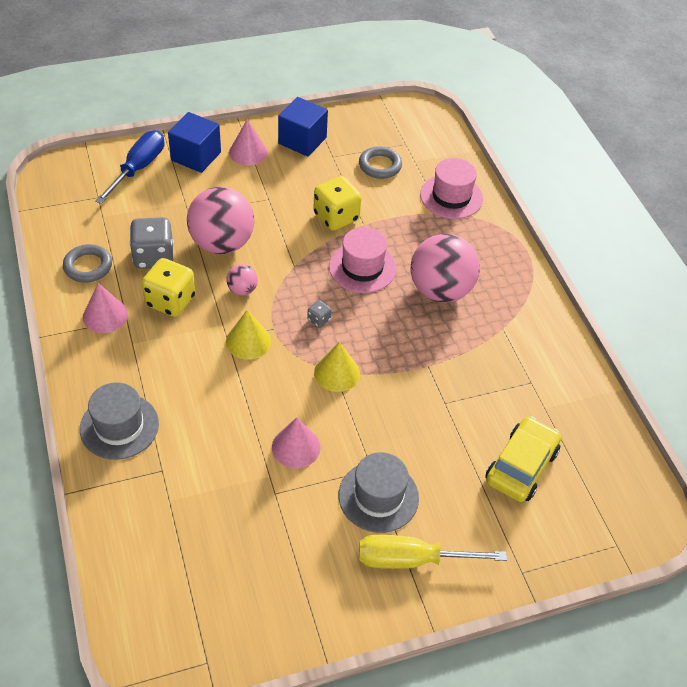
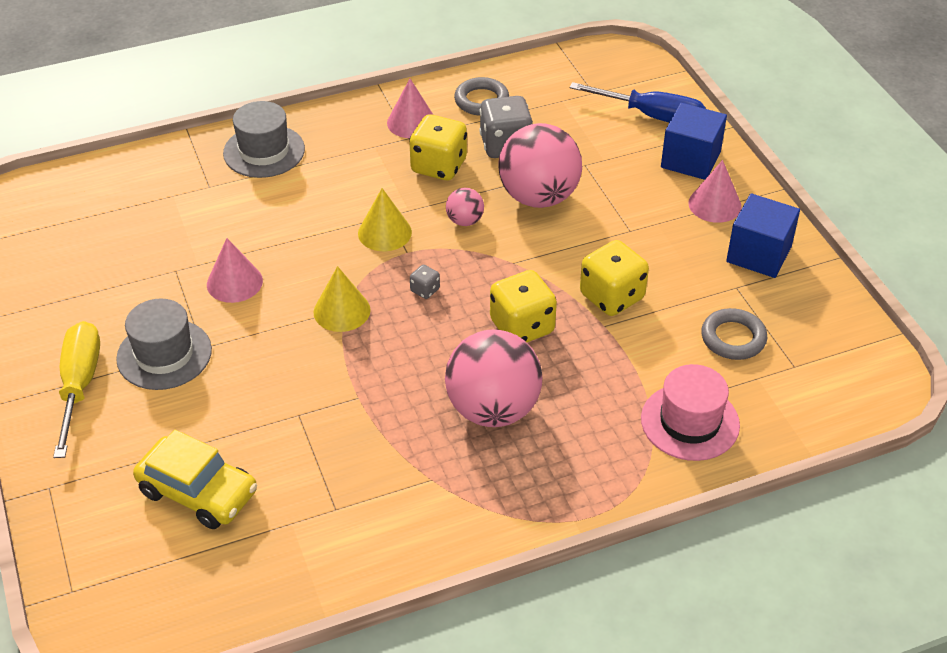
camera: 90 degrees right, 5 degrees down
(362, 267) = (522, 327): pink hat -> yellow dice

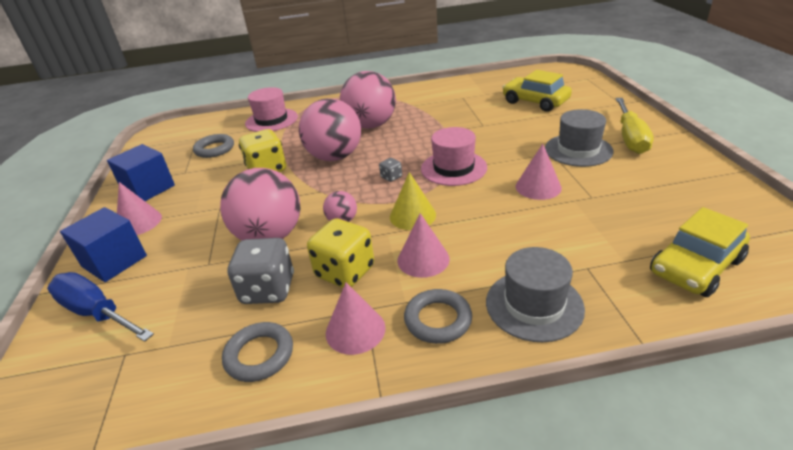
camera: 165 degrees left, 10 degrees down
(112, 193) = (695, 267): none -> yellow car
(342, 311) = (453, 168): yellow cone -> pink hat
(344, 134) = (438, 320): none -> grey ring
(364, 183) = (423, 259): none -> pink cone
(522, 327) = (335, 157): yellow dice -> pink ball

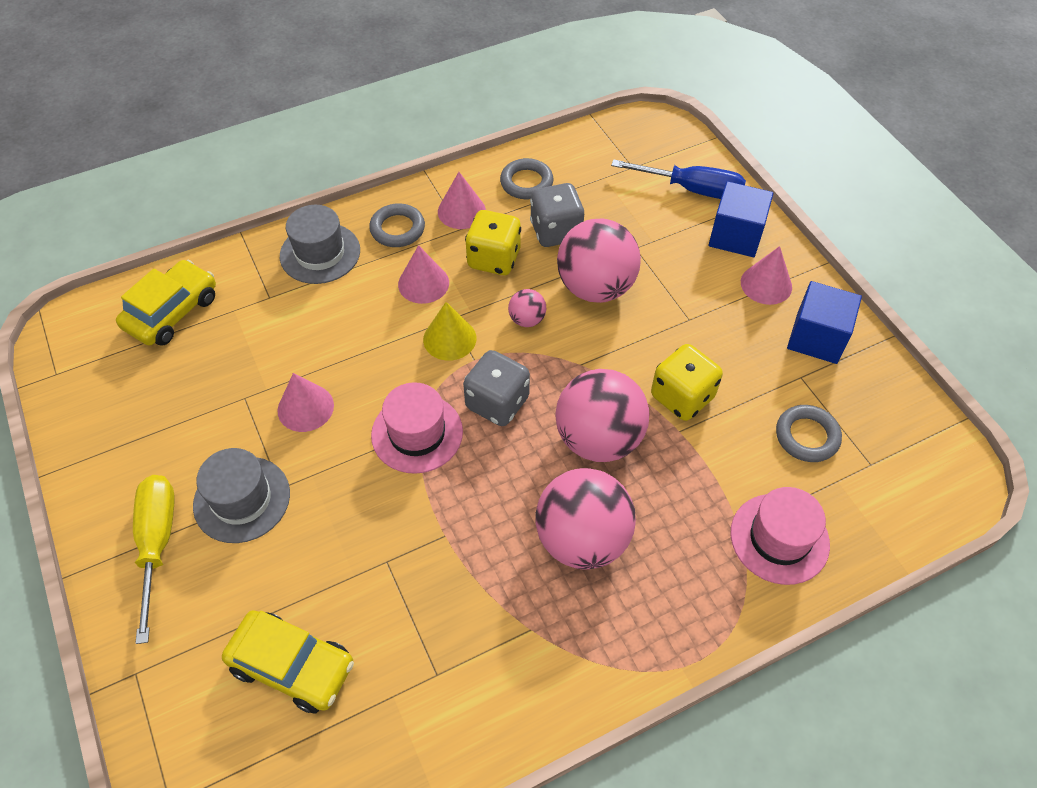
camera: 160 degrees right, 20 degrees up
(391, 177) = (497, 403): grey dice -> grey dice, size x2.18

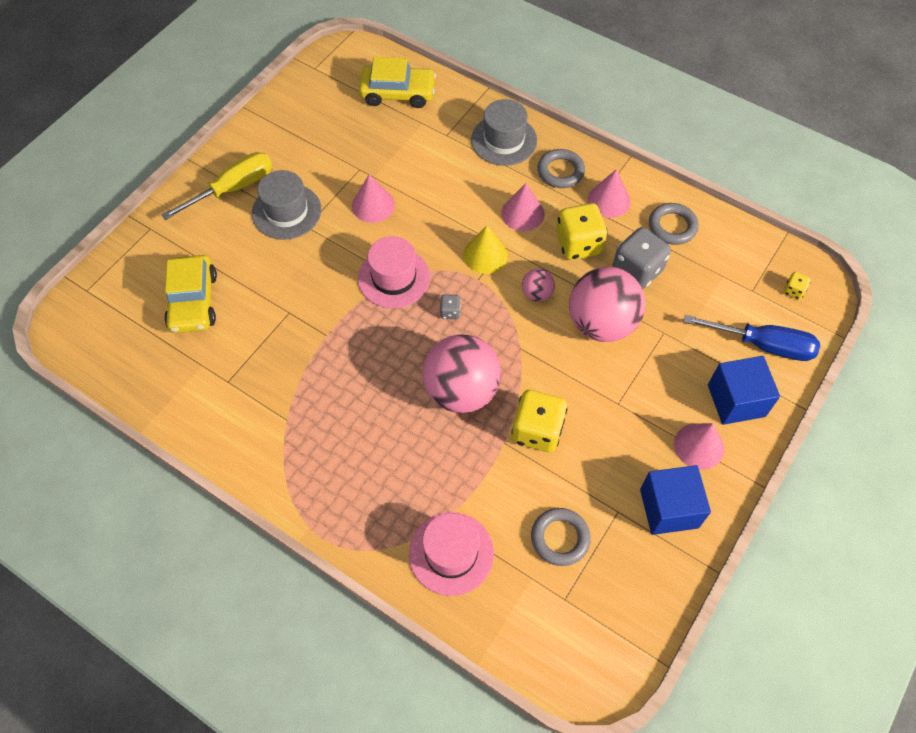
camera: 60 degrees right, 5 degrees up
(497, 403) = (450, 312): grey dice -> grey dice, size x0.46
(582, 539) = (372, 419): pink ball -> none
(651, 142) = (793, 291): none -> yellow dice
(691, 189) = (762, 345): blue screwdriver -> blue screwdriver turned 60 degrees counterclockwise

